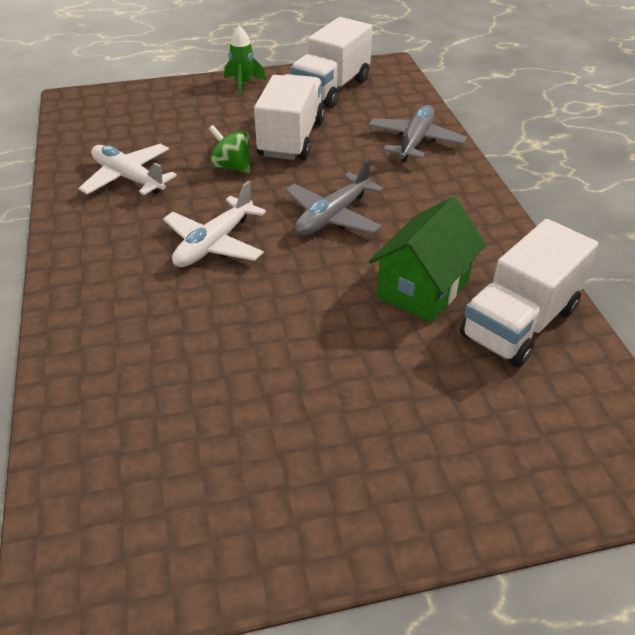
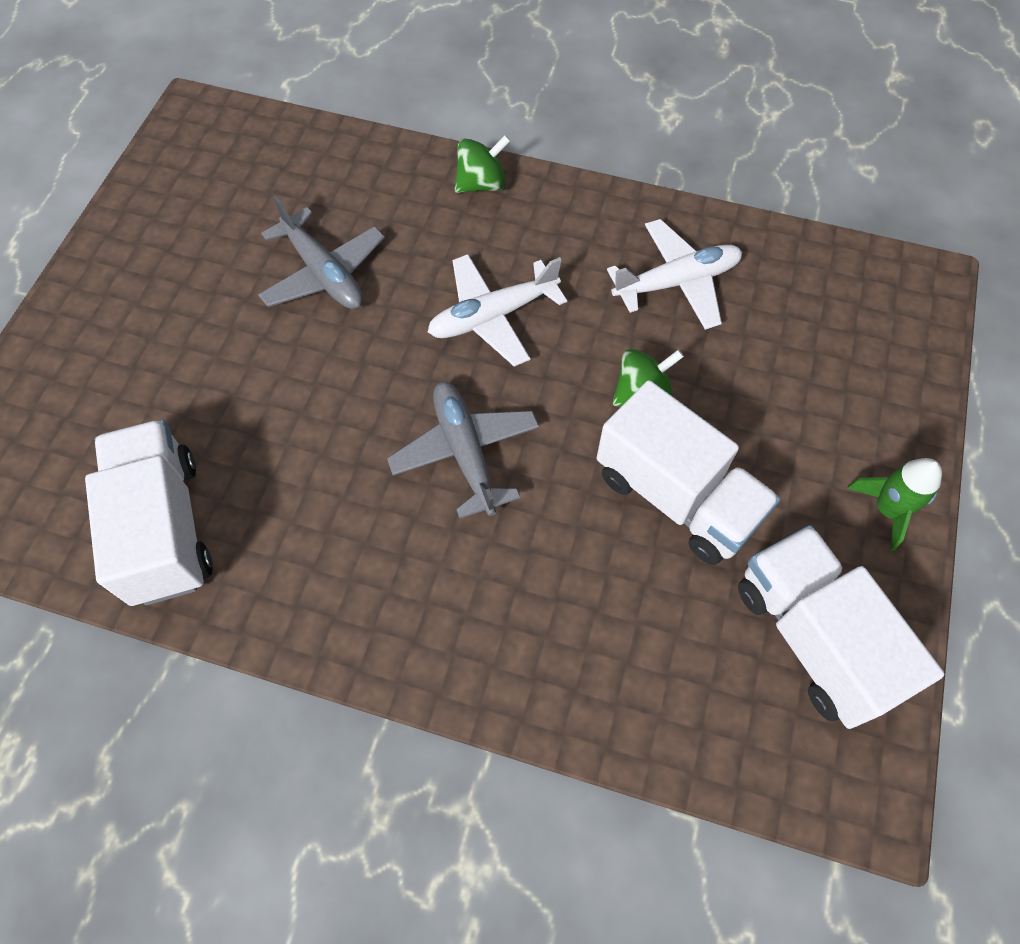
camera: 120 degrees right, 20 degrees up
(74, 300) = (481, 184): none -> green spinning top
(214, 244) = (492, 316): white plane -> white plane turned 90 degrees counterclockwise
(415, 141) = (576, 664): grey plane -> grey plane (324, 273)
(423, 288) = (282, 470): green house -> none

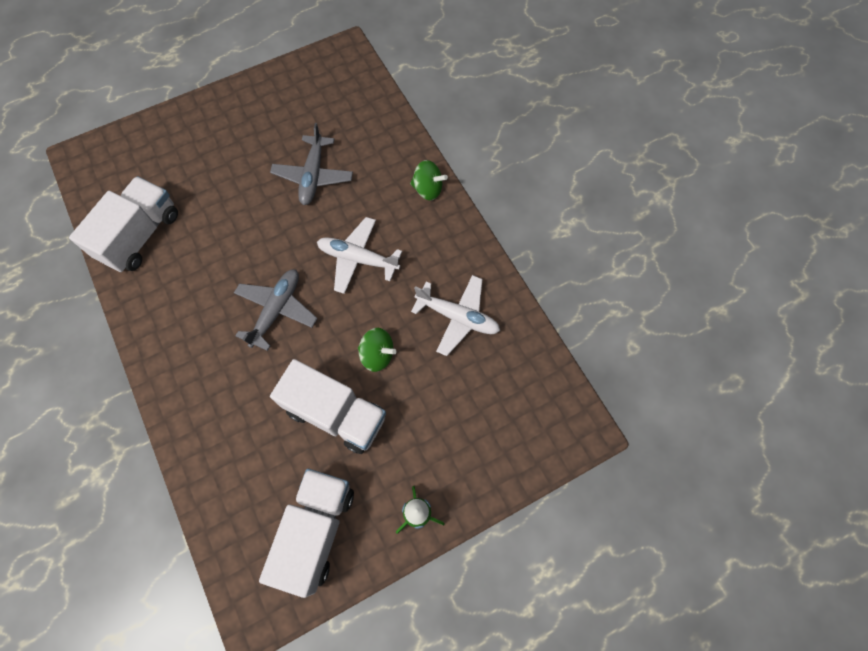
camera: 45 degrees right, 5 degrees up
(676, 496) = (336, 414): white truck -> white truck turned 60 degrees counterclockwise

